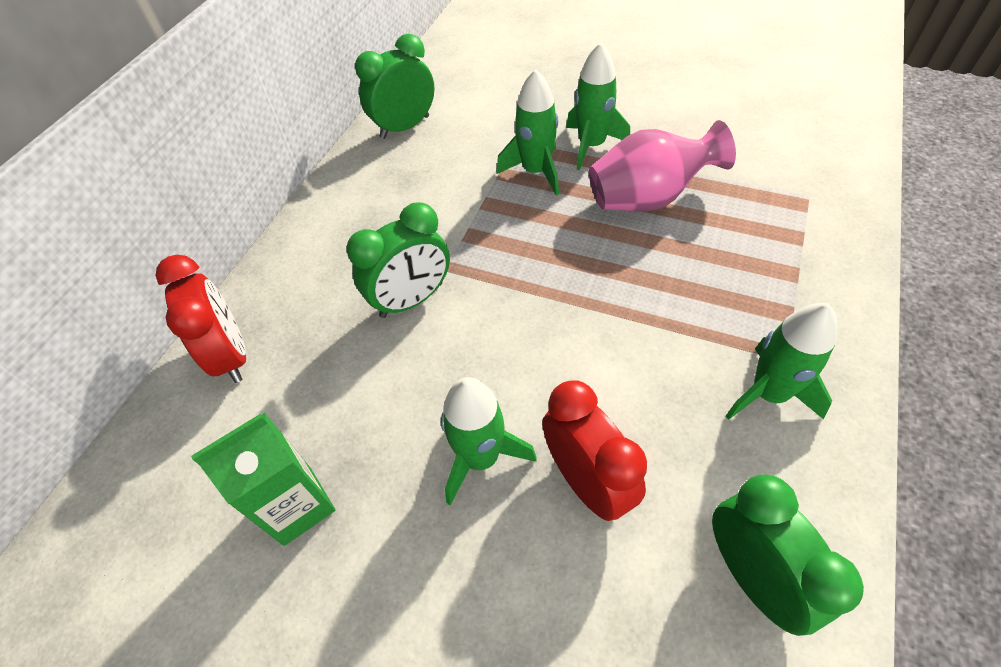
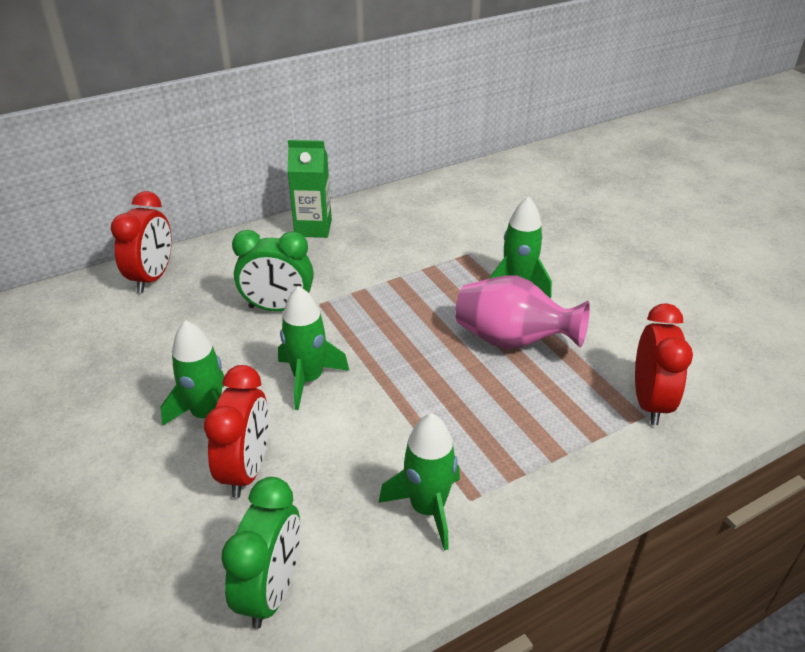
camera: 35 degrees right, 15 degrees down
(297, 505) = (94, 371): green carton -> green carton (313, 228)
(405, 127) = (403, 206): green clock -> none
(536, 171) = (454, 279): green rocket -> green rocket (308, 379)
(798, 185) = (649, 402): none -> red clock

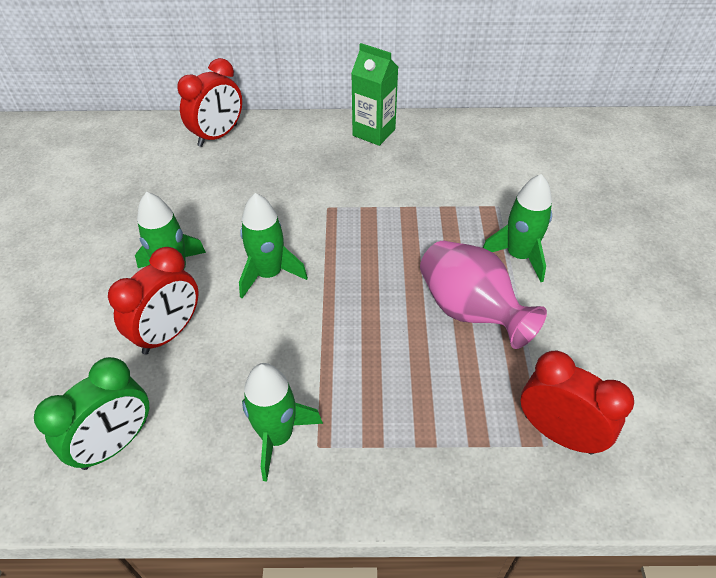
camera: 30 degrees right, 10 degrees up
(278, 308) = (291, 199): green clock -> none
(649, 402) = (558, 433): red clock -> red clock turned 90 degrees counterclockwise

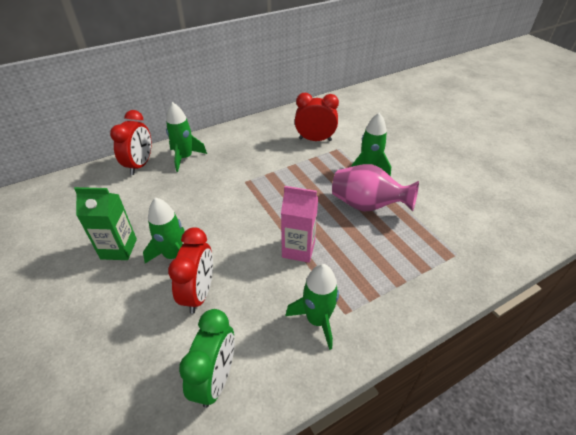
camera: 30 degrees left, 5 degrees down
(269, 274) = (238, 231): green rocket -> green rocket (185, 158)
(325, 332) = (298, 249): none -> pink carton
(374, 132) = (240, 133): green carton -> green carton (119, 249)
(558, 433) = (457, 246): red clock -> red clock (315, 139)

